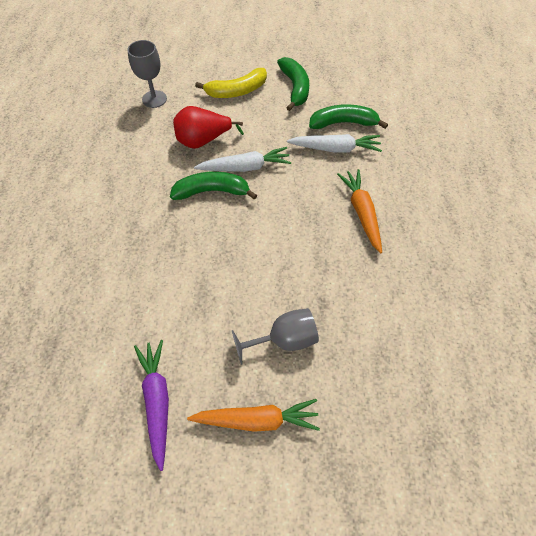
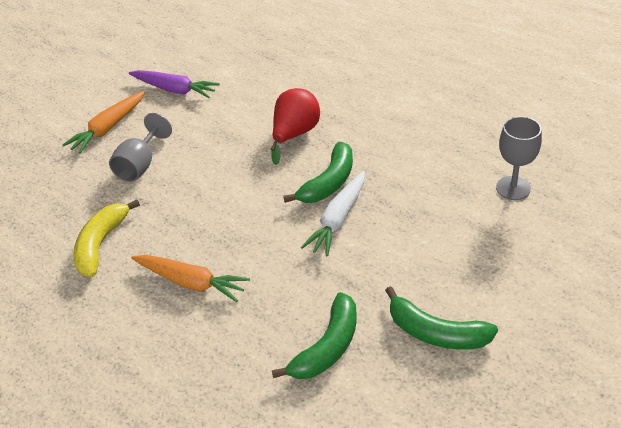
camera: 130 degrees right, 15 degrees down
(203, 141) = (407, 203): red pear -> red pear (295, 134)
(237, 91) = (474, 268): yellow banana -> yellow banana (101, 244)
(335, 149) = (294, 312): white carrot -> none

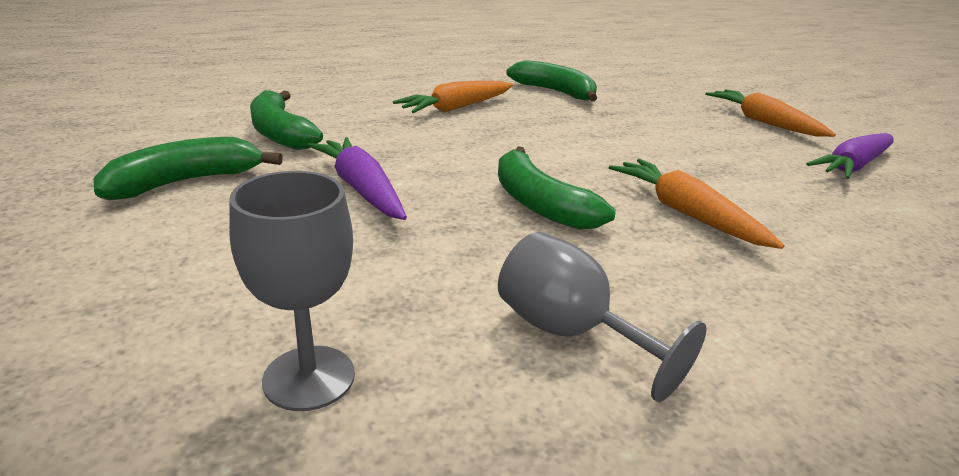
camera: 110 degrees right, 15 degrees down
(101, 244) = (555, 92): yellow banana -> green banana
(140, 165) = (674, 122): grey goblet -> grey goblet (569, 333)
(295, 134) = (685, 213): red pear -> orange carrot
(338, 220) = (453, 187): white carrot -> none
(373, 254) = (361, 188): none -> purple carrot

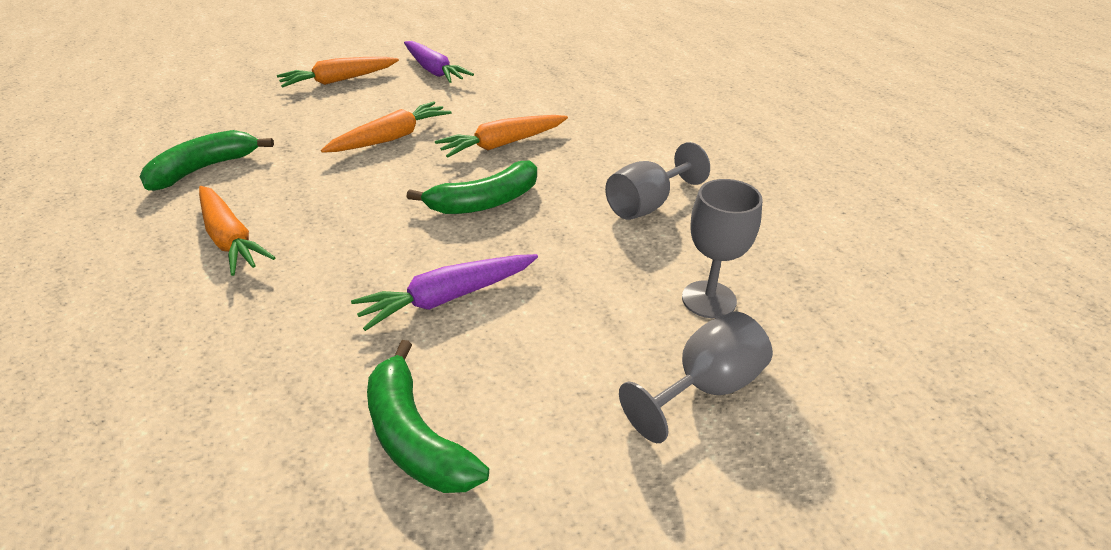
camera: 85 degrees left, 10 degrees up
(130, 350) = (705, 387): none -> grey goblet
(280, 133) = (270, 381): green banana -> none
(655, 152) = (391, 138): none -> orange carrot

